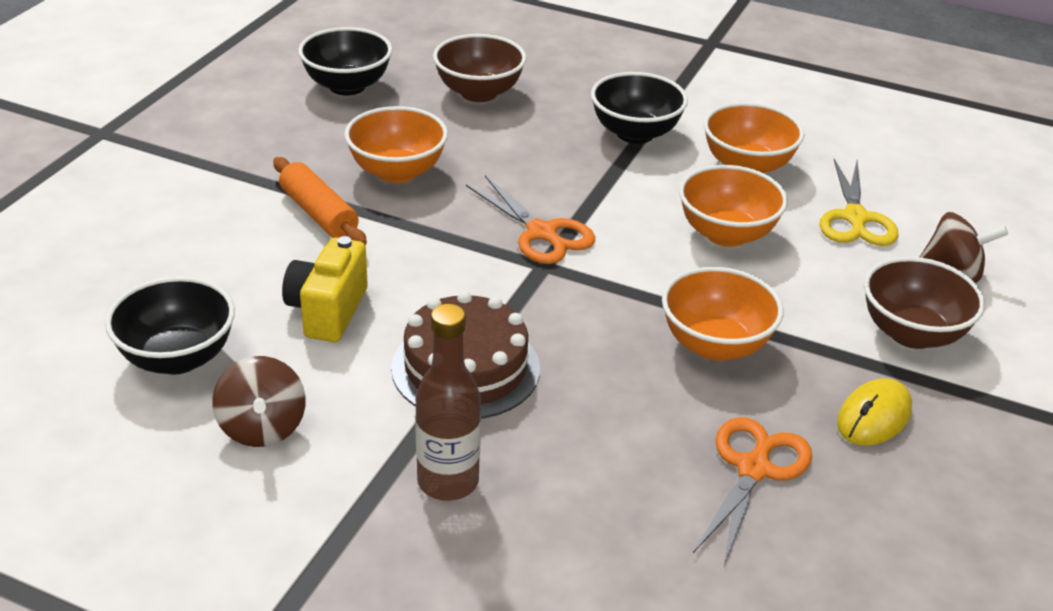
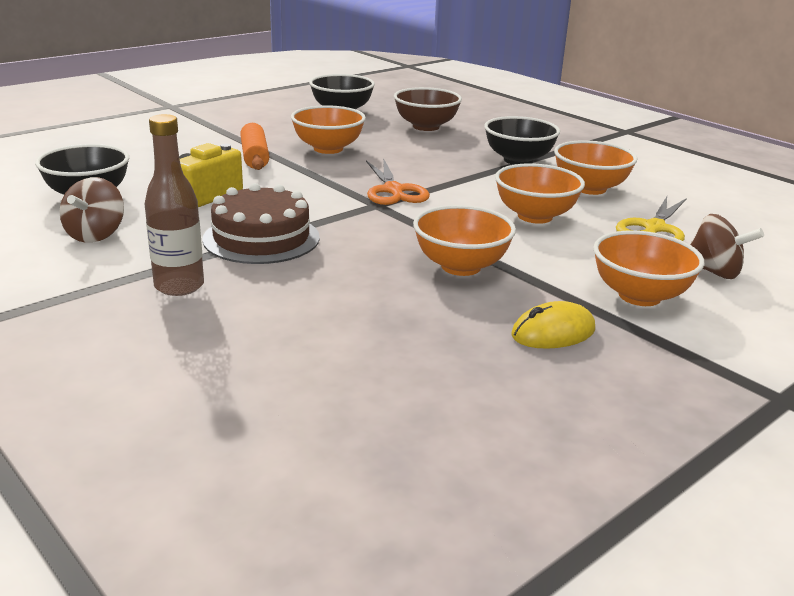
camera: 25 degrees right, 10 degrees down
(753, 469) = (415, 336): orange scissors -> none
(912, 333) = (639, 296): brown bowl -> orange bowl

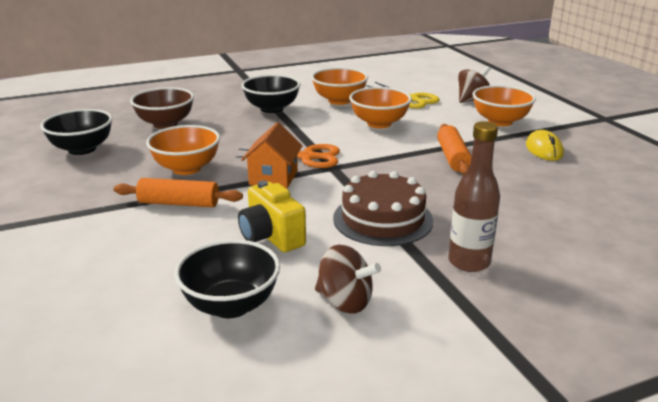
camera: 70 degrees left, 0 degrees up
(331, 182) = (273, 178): none -> orange house
(461, 266) = (453, 157): orange bowl -> orange rolling pin

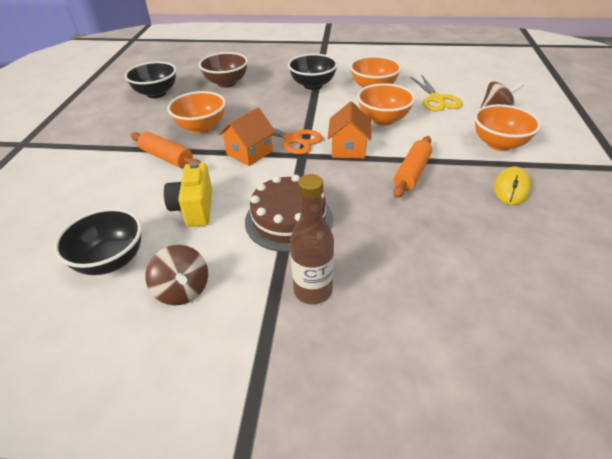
camera: 30 degrees right, 15 degrees up
(373, 152) = (348, 149): none -> orange house

